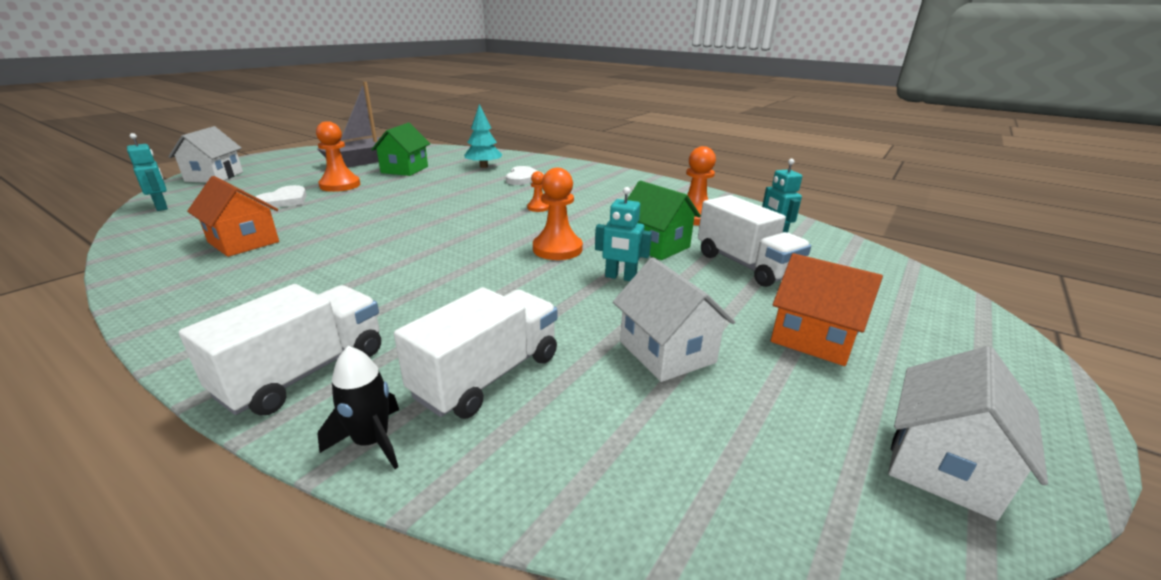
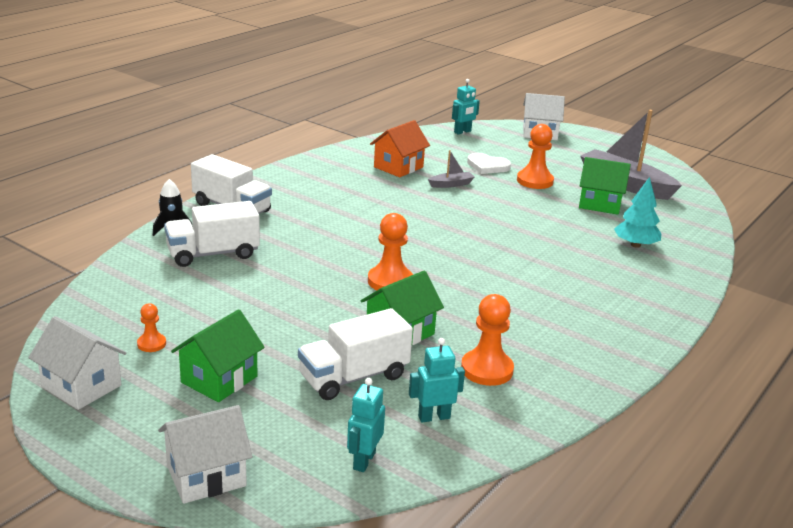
camera: 90 degrees right, 0 degrees up
(322, 217) = (451, 184): none -> grey boat
(488, 376) = (213, 254): white truck -> white truck turned 120 degrees clockwise
(523, 178) = (597, 268): white heart -> none
(538, 208) = (496, 275): orange pawn -> orange pawn (151, 344)
(620, 277) = (332, 306): turquoise robot -> turquoise robot (364, 461)
(667, 352) = (220, 313): white house -> white house (206, 476)
(813, 338) = (219, 379): orange house -> green house

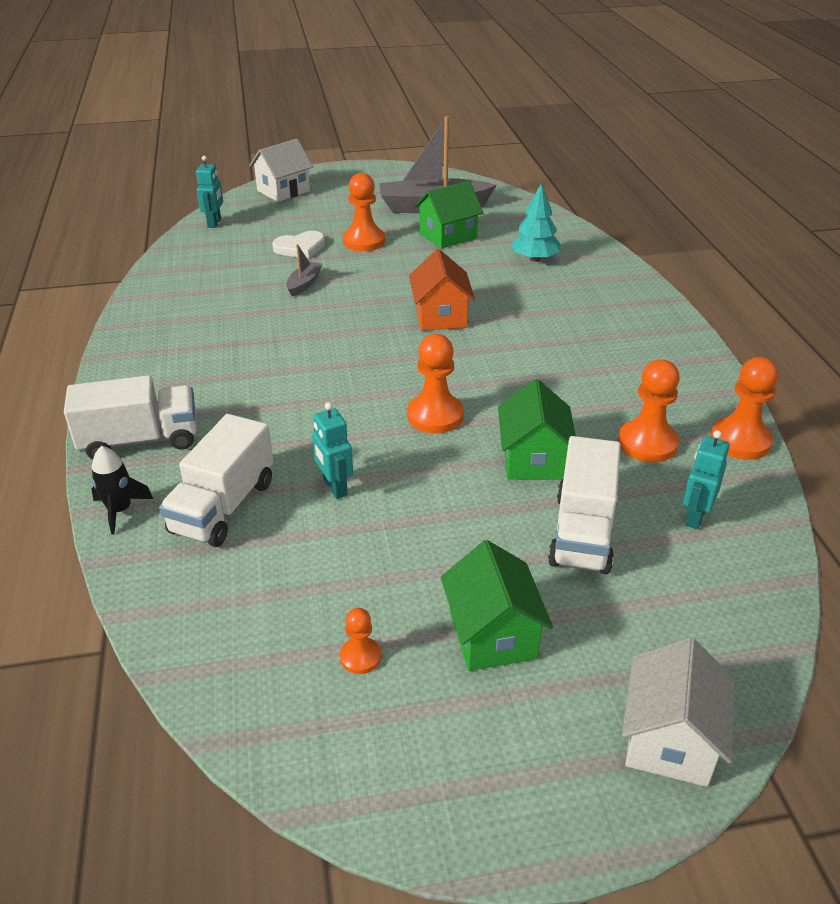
camera: 45 degrees left, 10 degrees up
(81, 386) = (388, 771): white house -> none
(364, 461) = (730, 602): turquoise robot -> turquoise robot (335, 487)
(398, 167) = (224, 292): orange house -> orange house (440, 316)
(554, 409) = (740, 441): none -> orange pawn

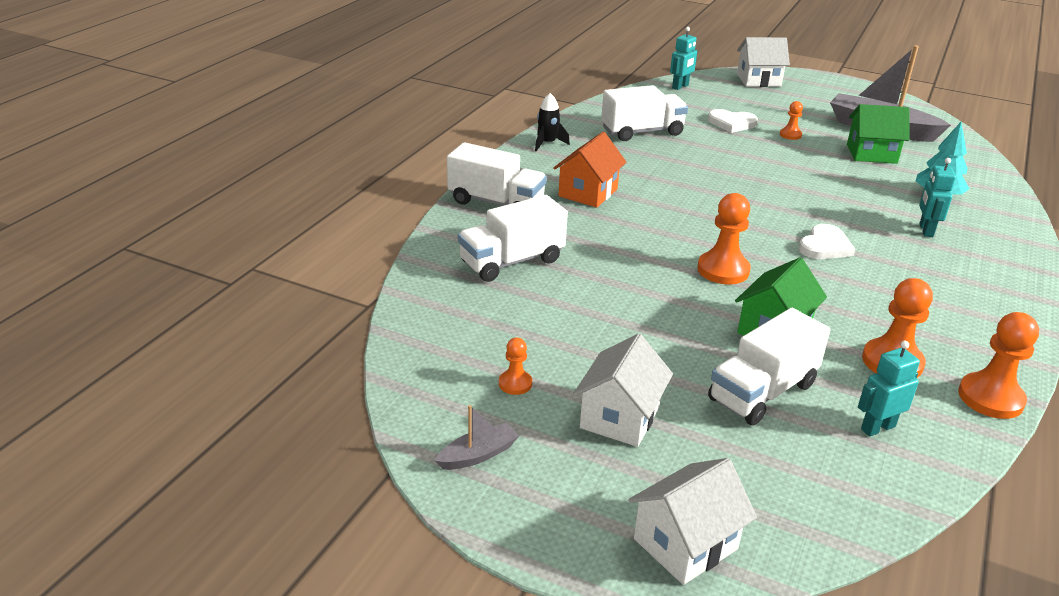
camera: 35 degrees right, 5 degrees down
(120, 510) = (446, 236): black rocket -> black rocket (547, 143)
(222, 290) = (642, 132): none -> white truck
(304, 284) = (709, 148): grey boat -> grey boat (478, 455)
(335, 487) = (598, 282): turquoise robot -> turquoise robot (925, 230)
(364, 241) = (790, 135): orange pawn -> orange pawn, size x0.54
(440, 316) = (801, 207): orange house -> orange house (588, 192)
(492, 635) = (620, 417): green house -> white house
(495, 349) = (825, 246): none -> white heart

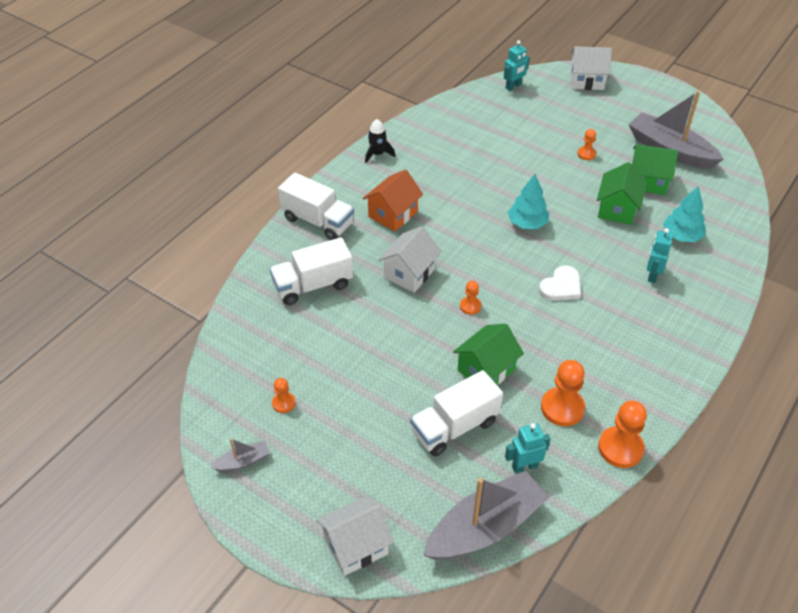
camera: 10 degrees right, 15 degrees up
(620, 417) = (346, 439): white house -> white house (410, 273)
(642, 132) = (460, 144): white truck -> none
(723, 270) = (470, 306): orange pawn -> orange pawn, size x0.54
(732, 123) = (541, 136): white heart -> none
(754, 193) = (527, 223): none -> turquoise tree
(851, 177) = (617, 209): none -> green house
(861, 503) = (485, 527): none -> grey boat

